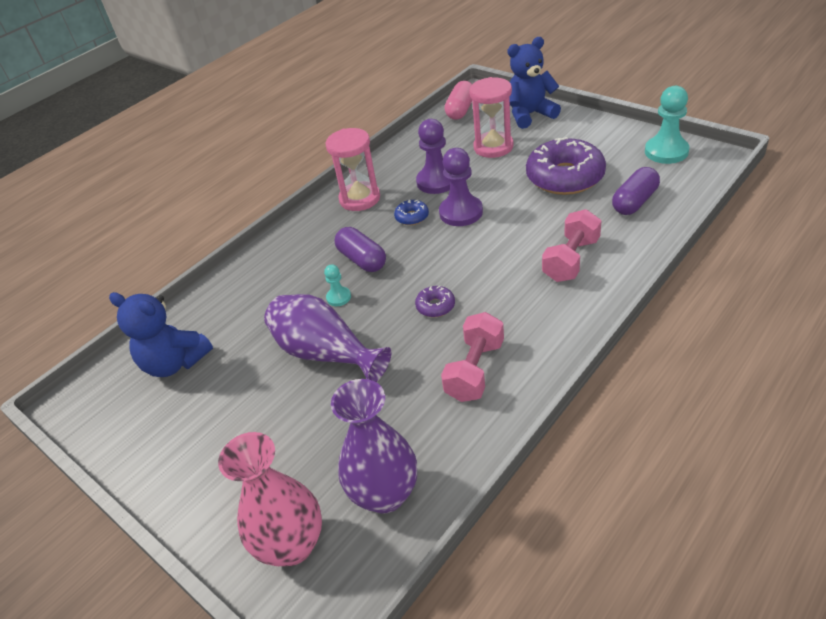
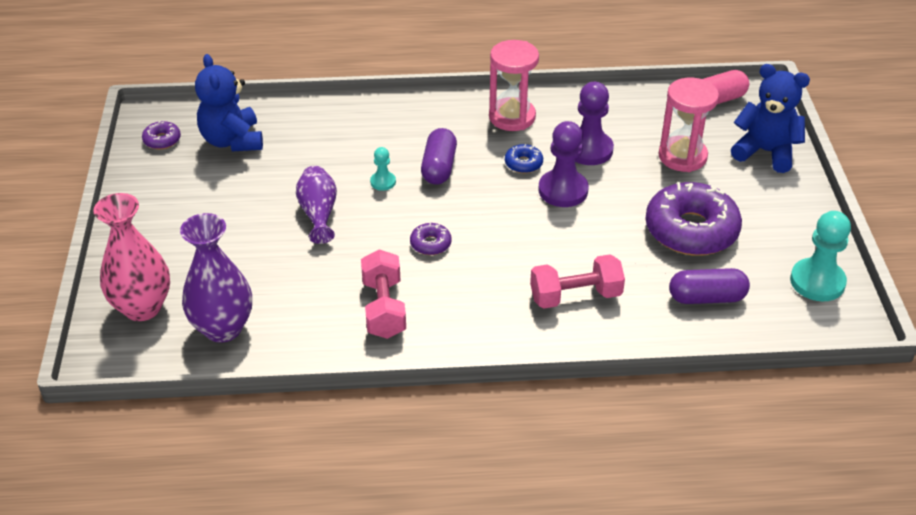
camera: 40 degrees right, 0 degrees up
(109, 410) = (162, 140): none -> purple donut
(325, 353) = (318, 213): purple vase -> purple vase, size x0.66
(475, 370) = (384, 308): pink dumbbell -> pink dumbbell turned 75 degrees counterclockwise

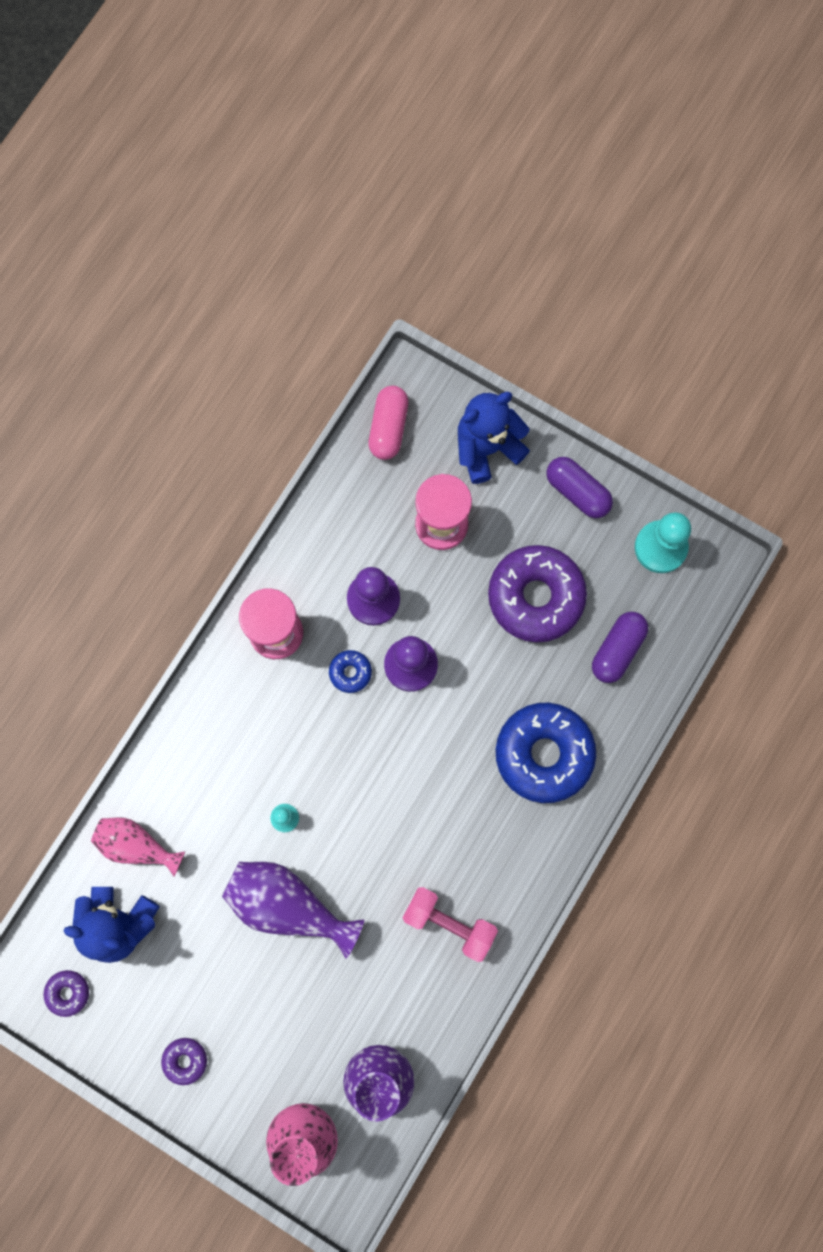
camera: 55 degrees left, 35 degrees up
(296, 123) = (136, 845): none -> pink vase
(318, 213) = (287, 904): purple vase -> purple vase, size x1.51
(430, 244) = (398, 831): purple donut -> purple donut (185, 1060)
(439, 167) = (300, 753): purple capsule -> purple capsule (577, 492)
(575, 296) = (544, 754): pink dumbbell -> blue donut

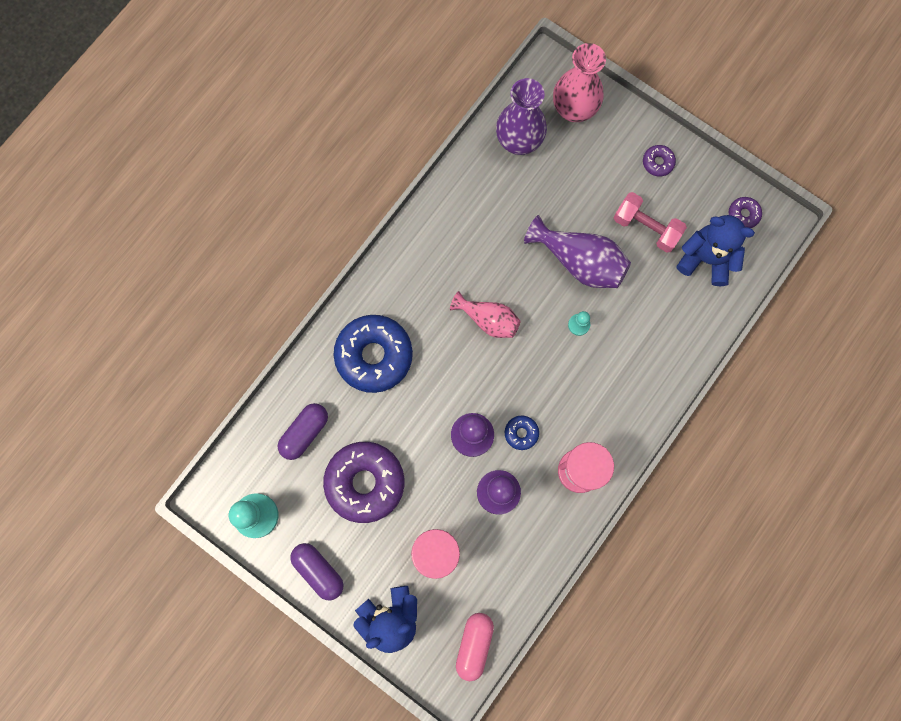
camera: 175 degrees left, 0 degrees up
(136, 845) = (693, 314): pink vase -> pink vase (488, 320)
(449, 923) = (459, 239): pink dumbbell -> pink dumbbell (646, 228)

